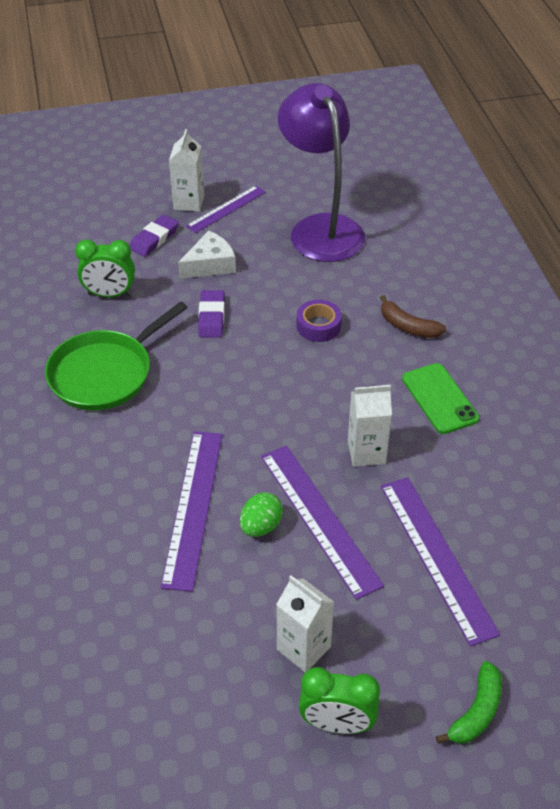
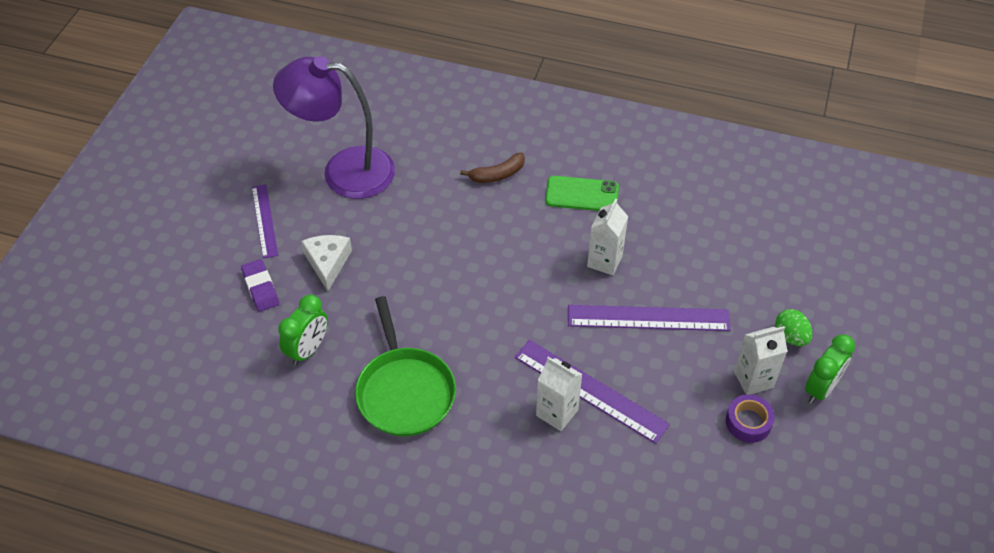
camera: 60 degrees left, 5 degrees up
(189, 202) = (232, 242): white carton -> white carton (557, 413)
(211, 317) = (393, 290): purple eraser -> none
(261, 526) = (634, 356): green egg -> green egg (790, 337)
(318, 326) = (456, 227): purple tape -> purple tape (748, 422)
(437, 557) = (720, 269): purple ruler -> none
(476, 712) = (847, 311): green banana -> none

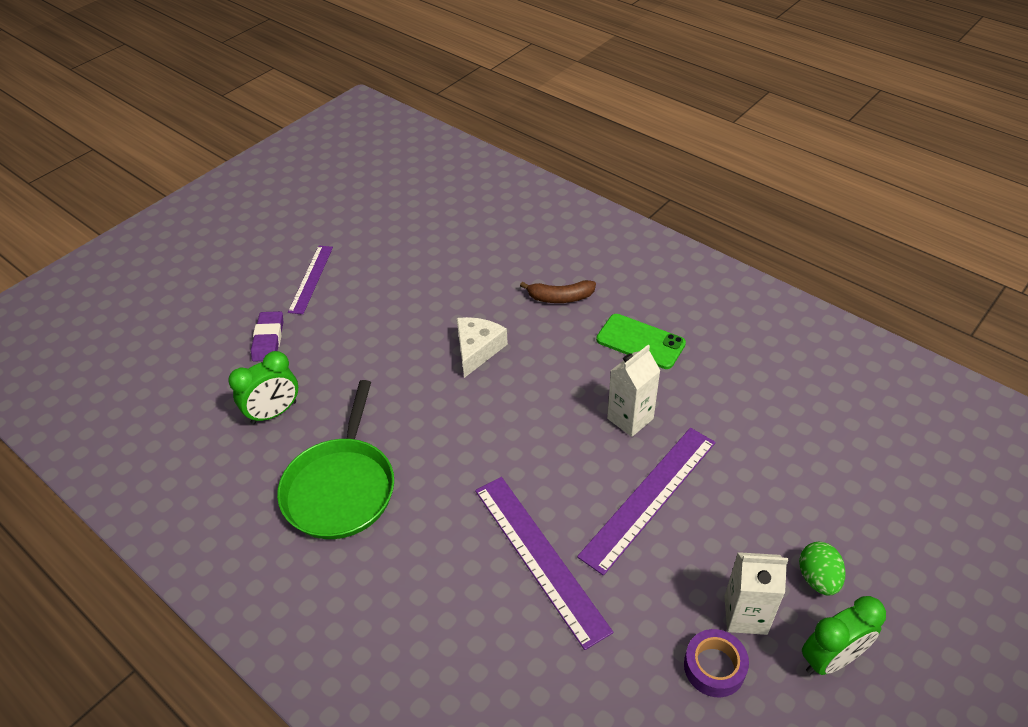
camera: 25 degrees right, 5 degrees down
(327, 263) = (344, 335): white cheese -> white cheese (477, 349)
(343, 171) = (411, 254): purple lamp -> none
(557, 413) = (488, 570): white carton -> none
(648, 318) = (649, 497): purple ruler -> purple ruler turned 75 degrees counterclockwise

